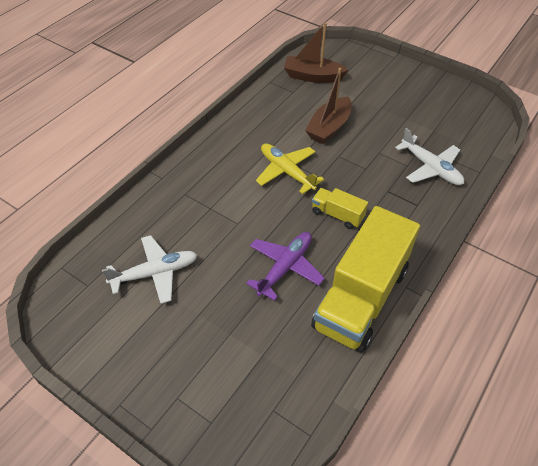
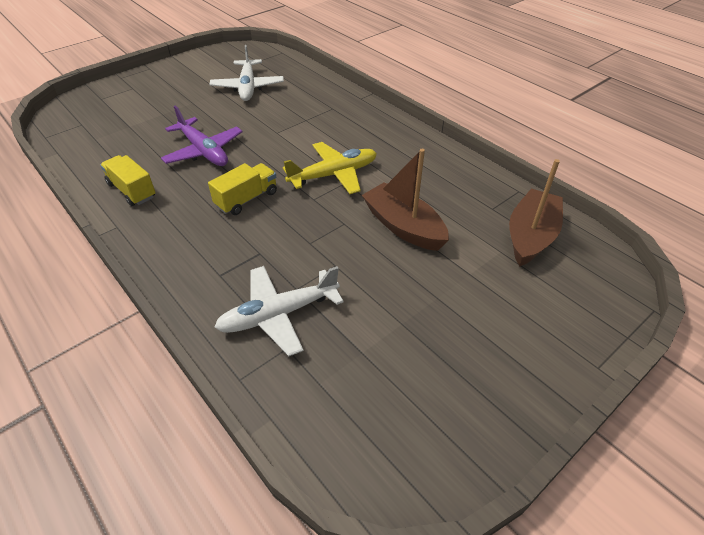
camera: 105 degrees right, 5 degrees down
(361, 298) = (132, 190): yellow truck -> yellow truck, size x0.45

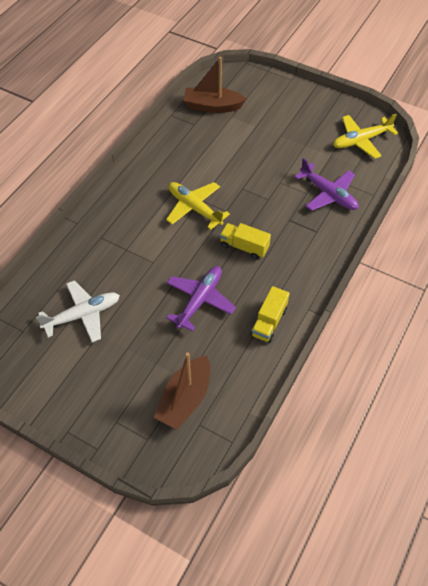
camera: 110 degrees left, 10 degrees up
(278, 314) = (328, 194): white plane -> purple plane
(381, 420) = (361, 140): none -> yellow plane
(403, 227) = (231, 160): brown boat -> brown boat (185, 399)

